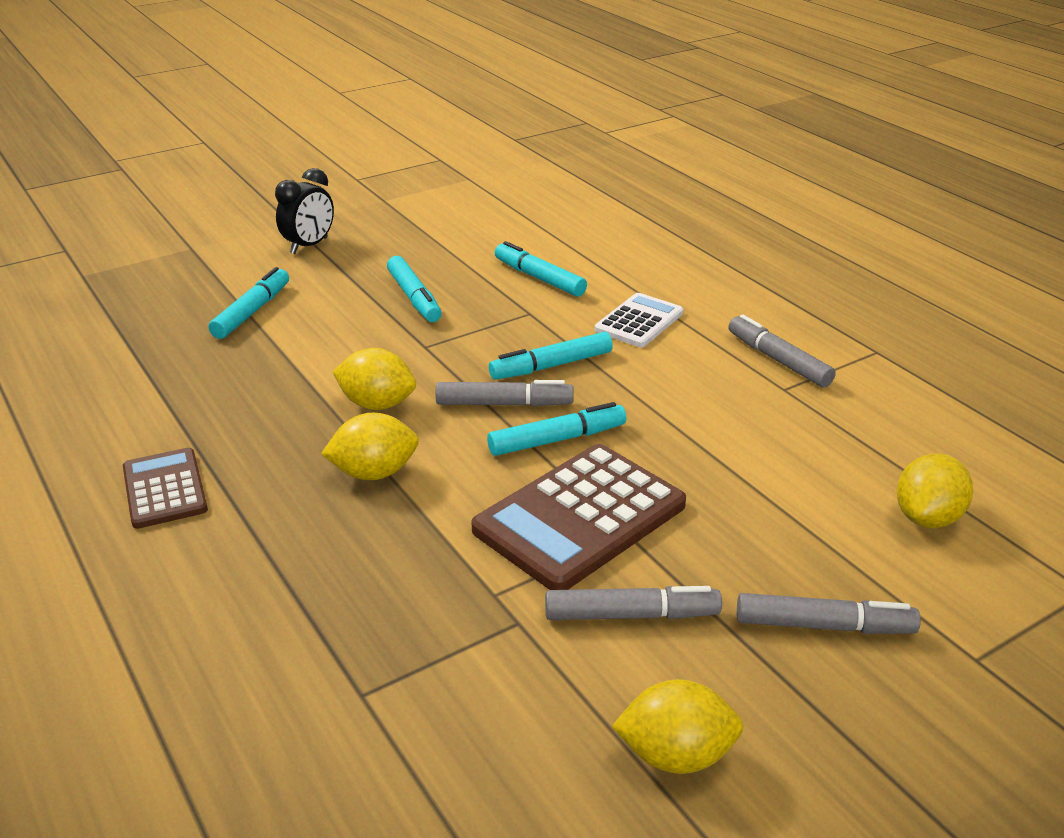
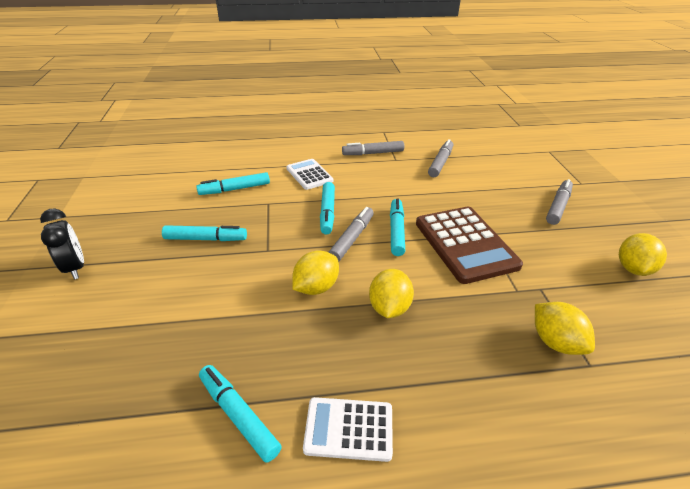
camera: 65 degrees left, 5 degrees up
(164, 489) = (349, 429): brown calculator -> white calculator
(252, 311) = (138, 321): turquoise marker -> turquoise marker (238, 415)
(631, 615) = (542, 252): grey marker -> grey marker (440, 163)
(927, 517) = (499, 162): yellow lemon -> yellow lemon (555, 342)

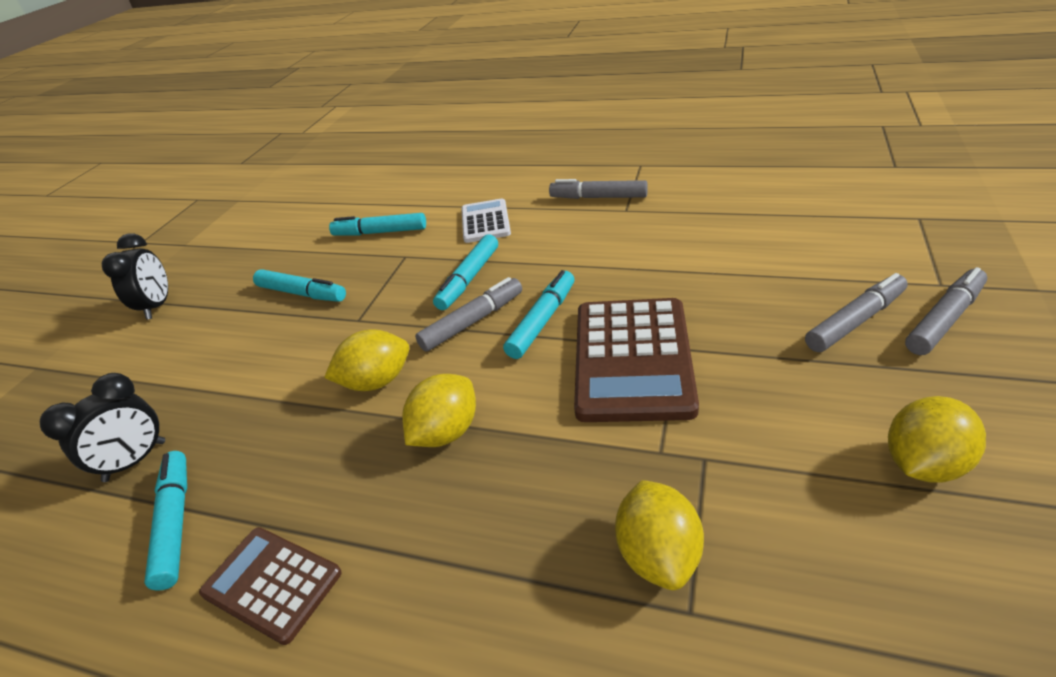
camera: 30 degrees right, 0 degrees up
(162, 384) = (135, 461): none -> black clock
(349, 429) = (272, 583): white calculator -> brown calculator
(440, 163) = (694, 221): grey marker -> grey marker (944, 319)

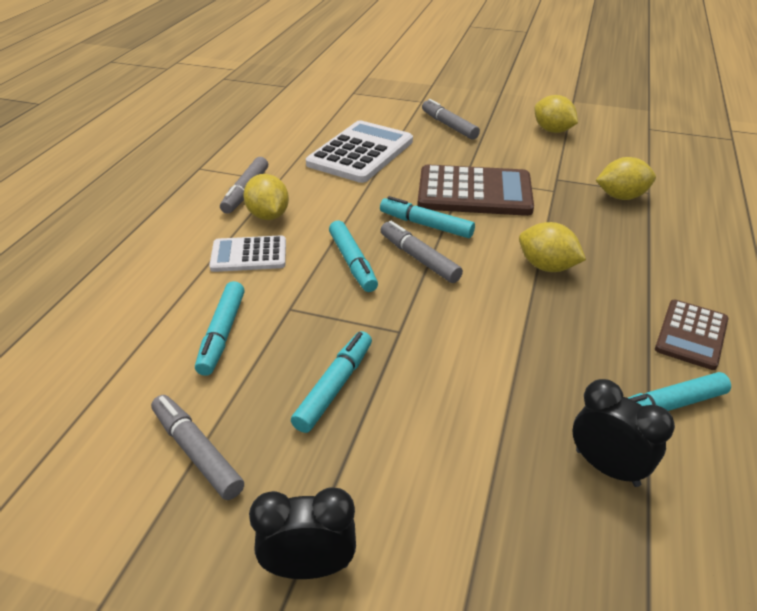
camera: 95 degrees left, 0 degrees up
(377, 382) = (492, 307): yellow lemon -> yellow lemon (268, 216)
(469, 279) = (352, 262): turquoise marker -> turquoise marker turned 45 degrees clockwise
(715, 251) = (360, 153): none -> white calculator
(944, 319) = (452, 106): grey marker -> grey marker (197, 452)

